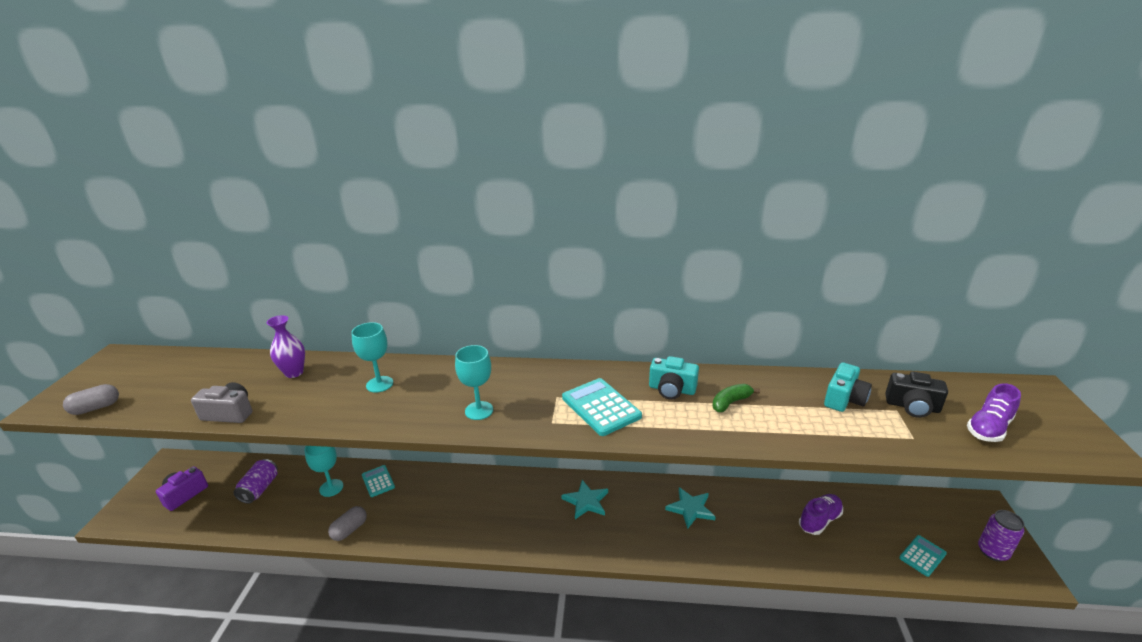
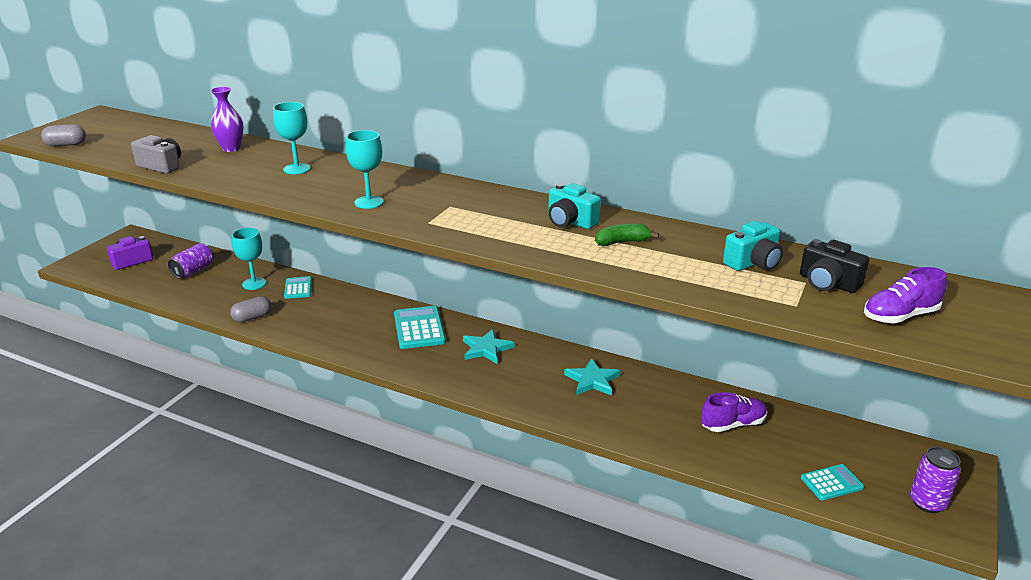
camera: 20 degrees right, 0 degrees up
(601, 407) = (485, 221): turquoise calculator -> turquoise calculator (419, 328)

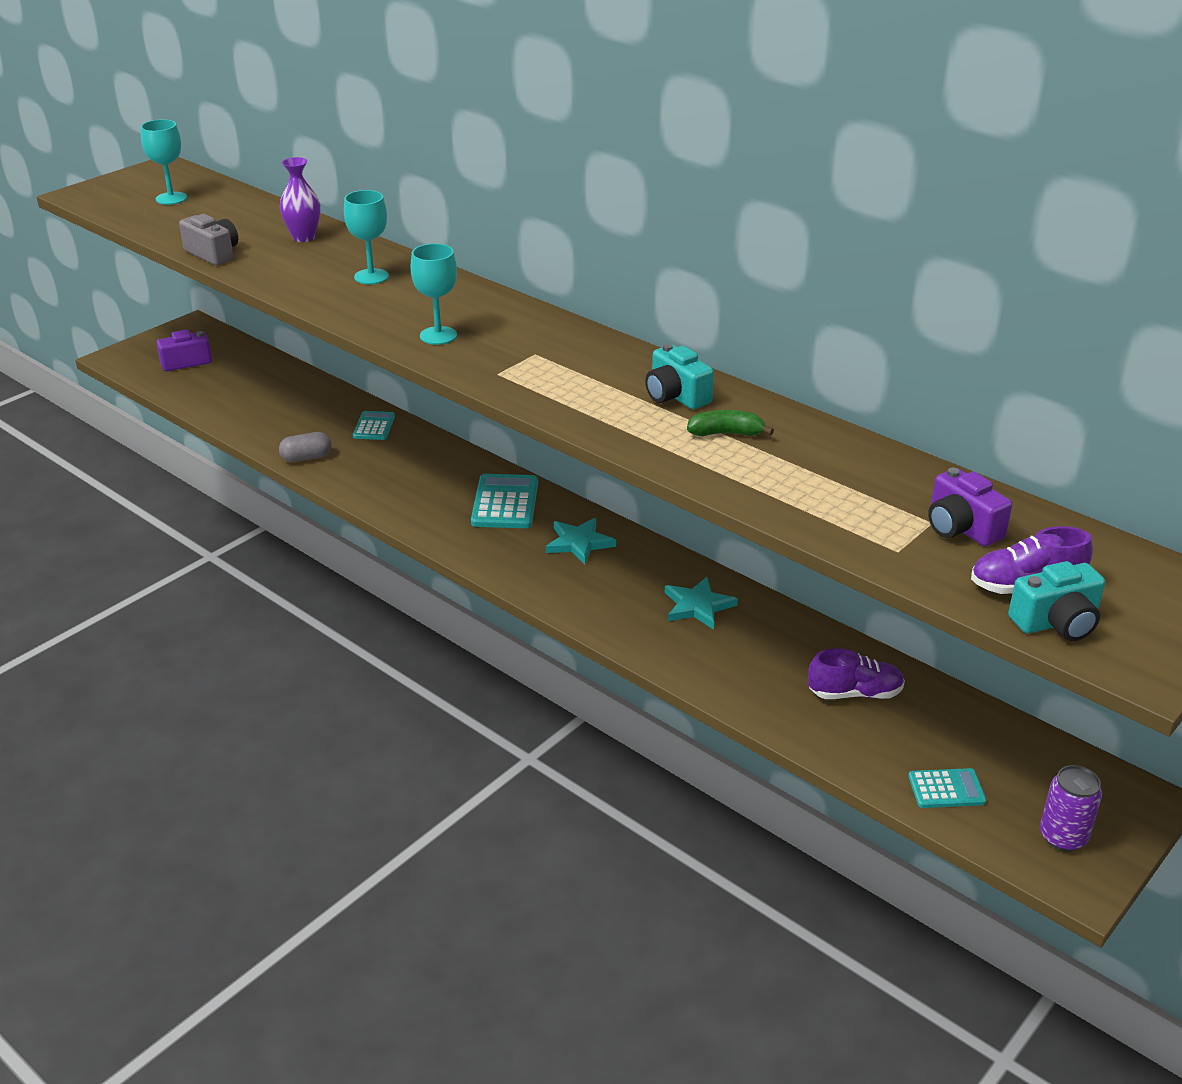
camera: 15 degrees right, 5 degrees up
(66, 145) = (114, 210): grey capsule -> none
(194, 271) = (255, 385): purple can -> none
(254, 284) = (322, 413): turquoise goblet -> turquoise goblet (171, 198)
(753, 263) = (880, 486): turquoise camera -> turquoise camera (1056, 622)
(828, 283) = (961, 528): black camera -> purple camera

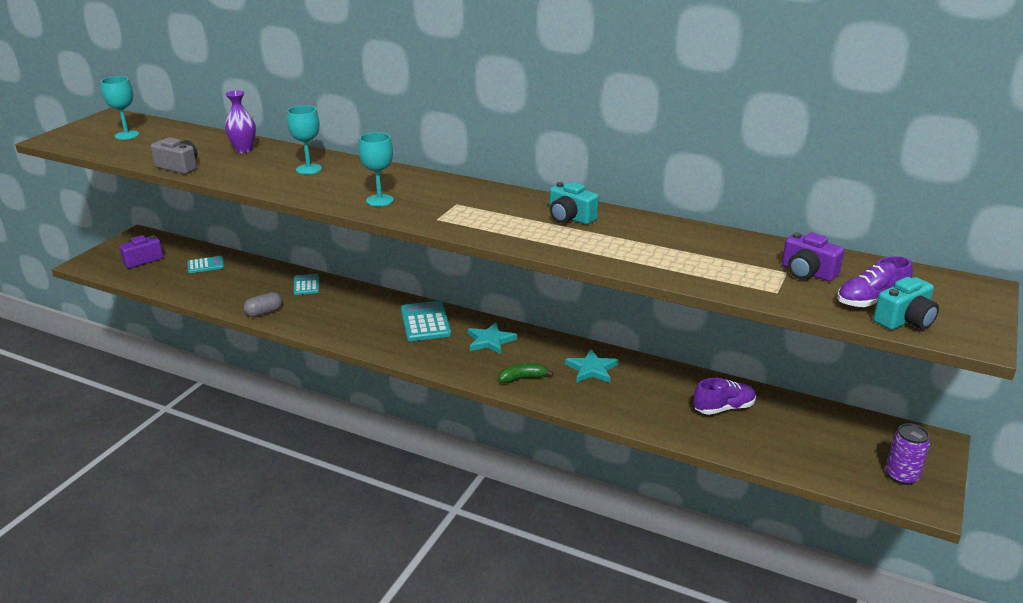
camera: 15 degrees left, 5 degrees down
(726, 433) = (618, 236): green banana -> green banana (522, 378)
(946, 789) = (813, 459): turquoise calculator -> turquoise calculator (205, 265)

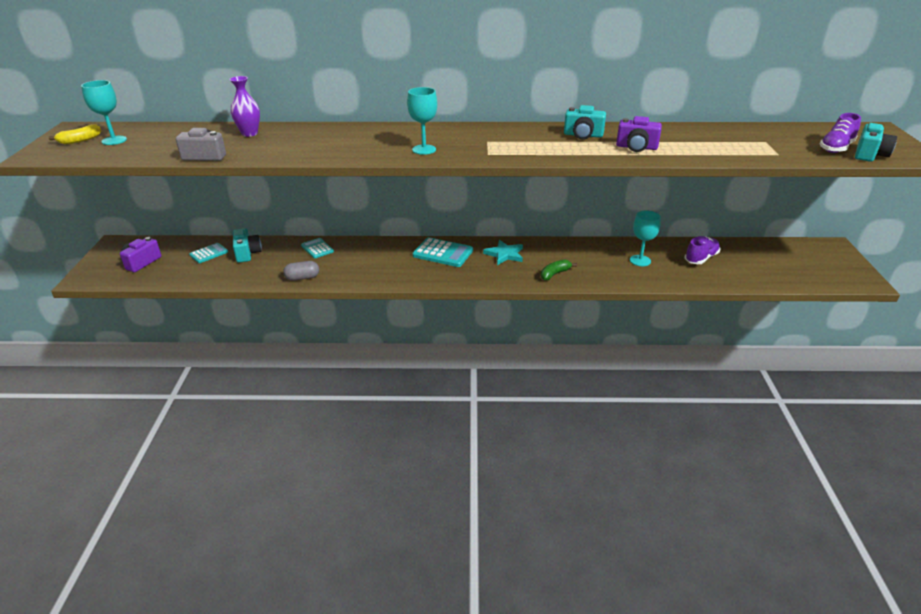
camera: 25 degrees left, 5 degrees up
(102, 130) = (80, 140): none -> yellow banana
(239, 274) = (247, 253): none -> turquoise camera
(264, 312) = (302, 278): grey capsule -> grey capsule turned 45 degrees clockwise
(309, 169) = (330, 138): turquoise goblet -> turquoise goblet (640, 260)
(425, 322) = (443, 253): turquoise calculator -> turquoise calculator turned 150 degrees clockwise
(592, 369) = (594, 255): turquoise star -> none
(807, 273) = (777, 139): purple camera -> purple camera (636, 147)
(901, 476) = (837, 270): purple can -> none

